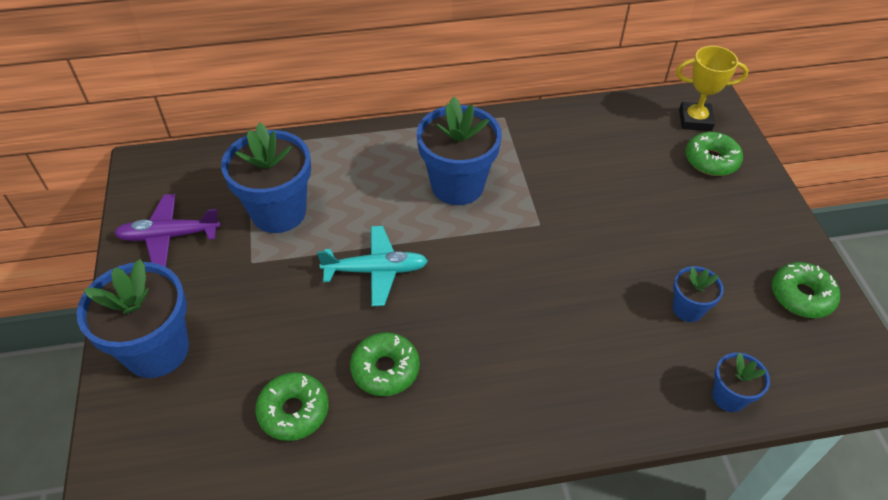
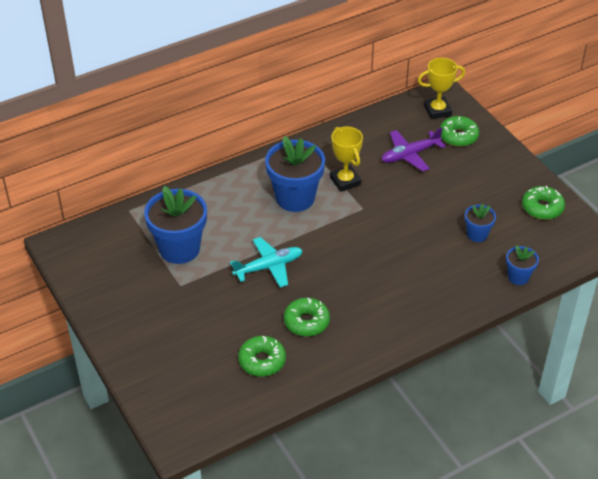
camera: 20 degrees left, 5 degrees down
(157, 350) = (151, 354): blue flower pot -> none
(169, 236) = (111, 285): purple plane -> purple plane (410, 155)
(533, 181) = (345, 181): none -> yellow trophy

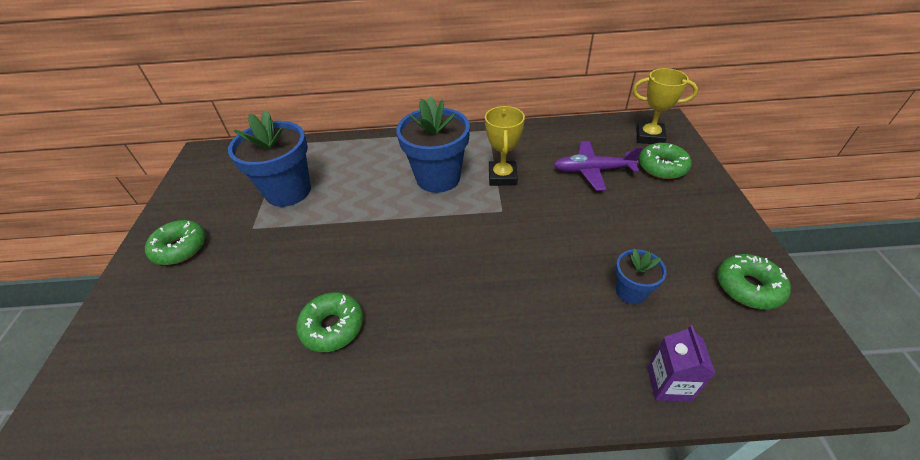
camera: 30 degrees right, 0 degrees up
(262, 361) = (238, 359): green donut -> green donut (180, 248)
(269, 267) = (351, 240): turquoise plane -> none
(518, 277) = (668, 384): blue flower pot -> purple carton

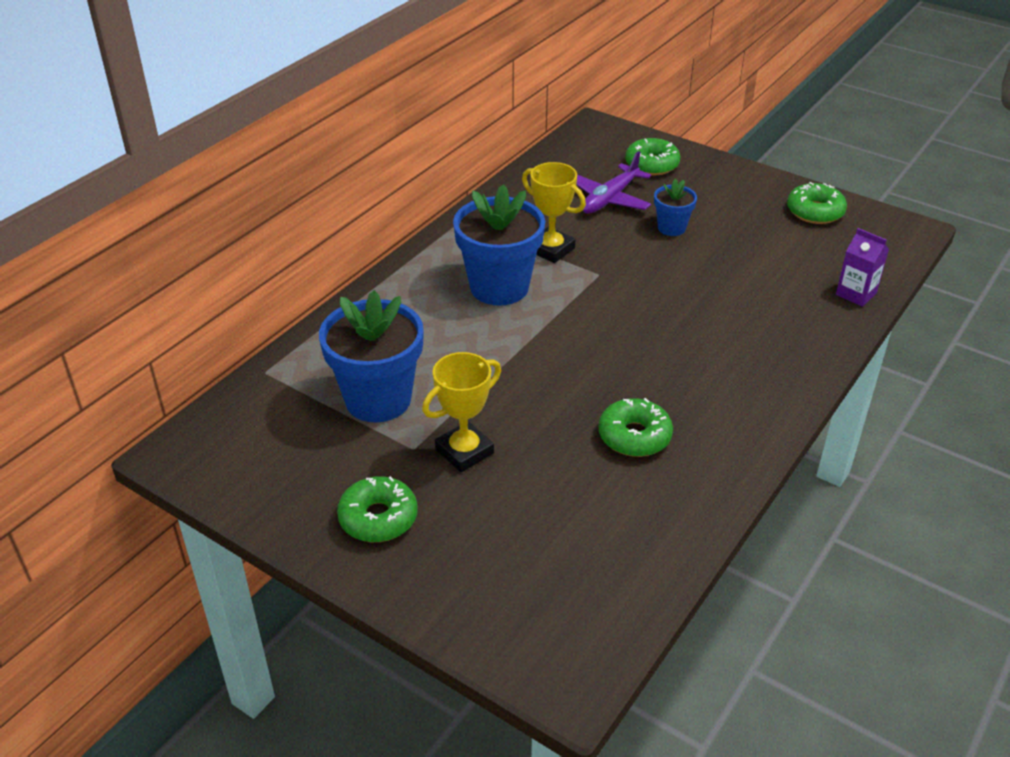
camera: 55 degrees left, 5 degrees down
(631, 292) = (765, 262): blue flower pot -> blue flower pot (671, 228)
(649, 137) = (604, 145): yellow trophy -> yellow trophy (464, 451)

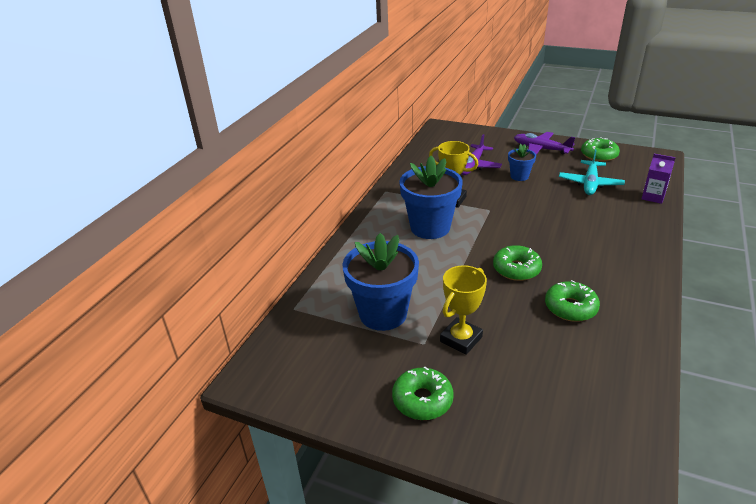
camera: 10 degrees left, 5 degrees down
(651, 164) = (487, 143): green donut -> green donut (516, 269)
(730, 187) = (541, 149): none -> purple plane
(772, 257) = (590, 183): none -> turquoise plane

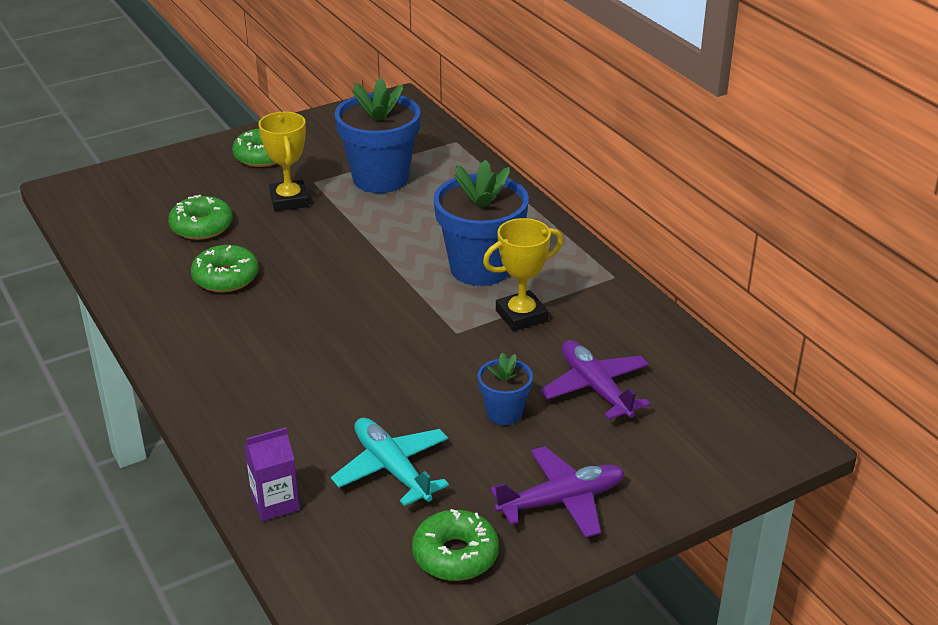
camera: 125 degrees right, 0 degrees up
(516, 269) = (323, 281): green donut -> green donut (201, 226)

